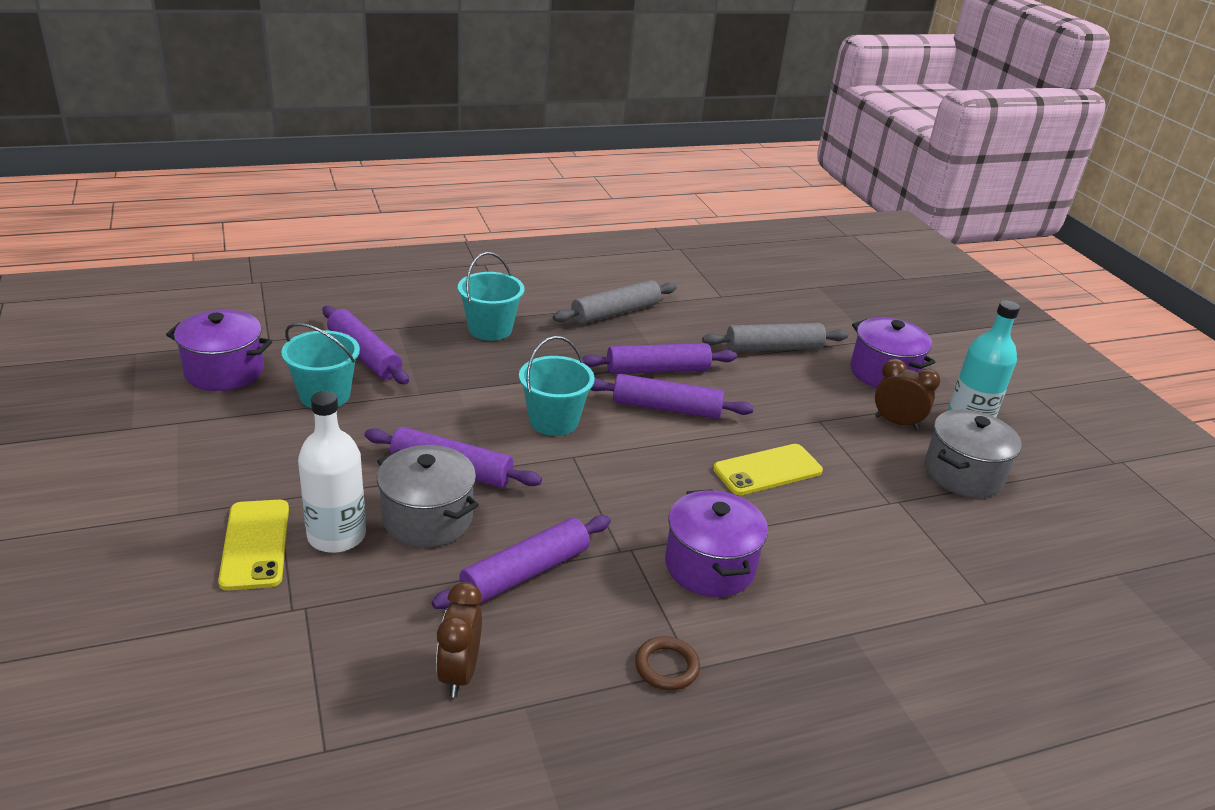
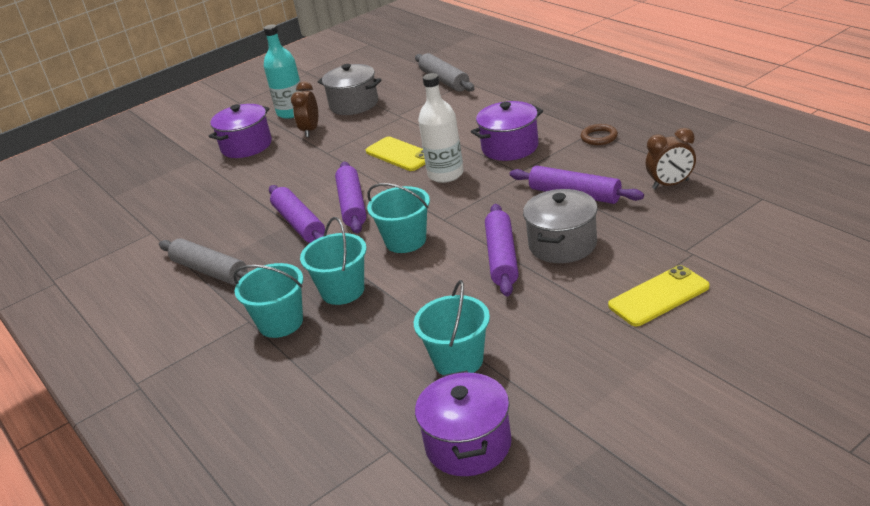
camera: 100 degrees left, 0 degrees up
(336, 536) = (615, 269): white bottle -> white bottle (445, 174)
(364, 355) = (375, 372): purple rolling pin -> none
(503, 366) = (343, 291): none -> turquoise bucket
(773, 348) = (234, 189): grey rolling pin -> grey rolling pin (444, 80)

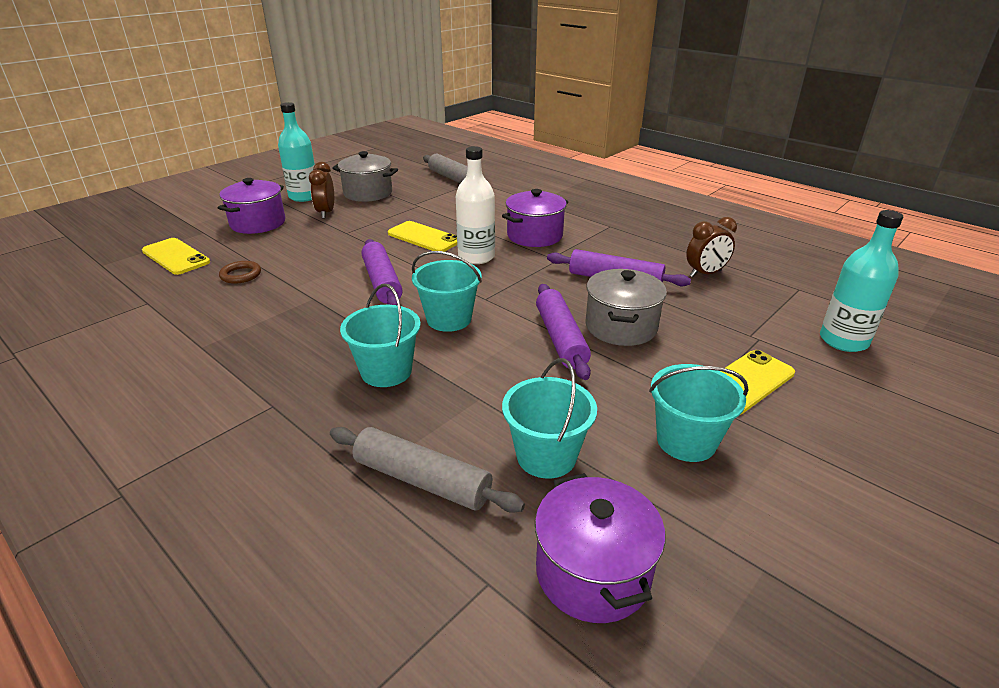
camera: 15 degrees left, 0 degrees up
(174, 185) = (176, 256): none -> yellow phone
(210, 271) = (221, 346): grey rolling pin -> grey rolling pin (422, 480)
(280, 323) = (314, 408): turquoise bucket -> turquoise bucket (686, 441)
(299, 224) = (324, 298): purple rolling pin -> none
(599, 137) = (618, 231): brown ring -> brown ring (241, 275)
(777, 253) = (843, 340): none -> turquoise bottle

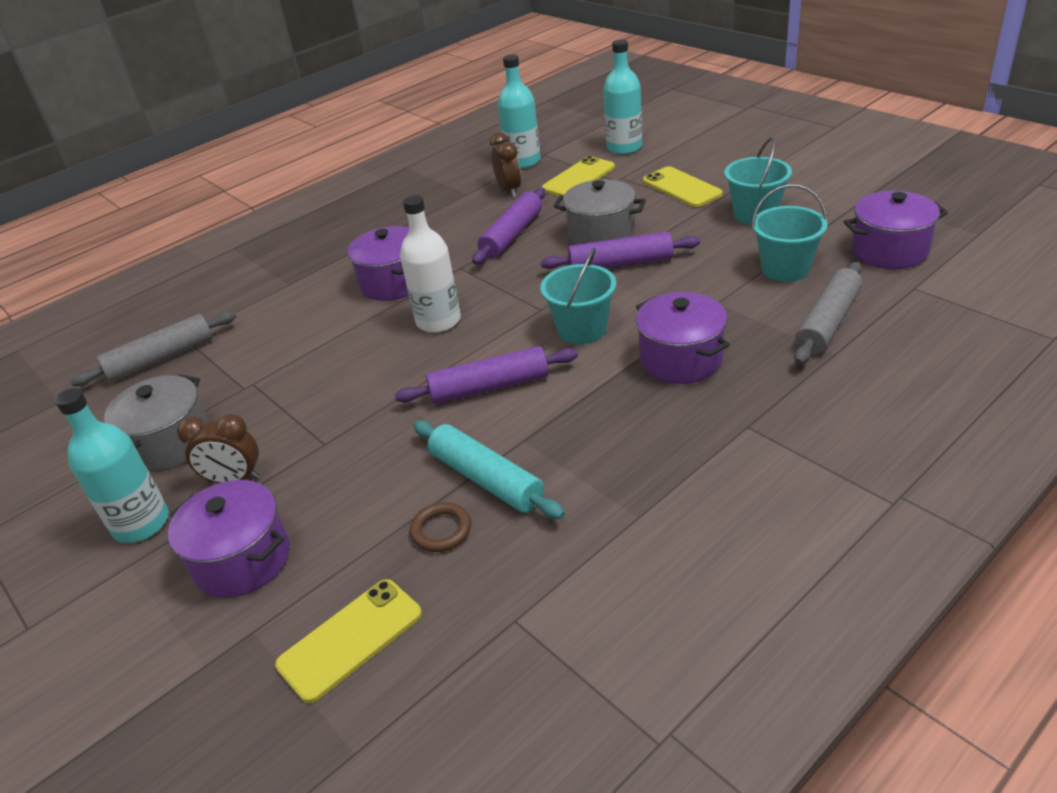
camera: 80 degrees left, 5 degrees up
(279, 287) = (486, 479): none -> turquoise rolling pin
(386, 371) = (681, 359): turquoise bucket -> purple pot
(424, 237) = (368, 367): yellow phone -> yellow phone (578, 178)
(775, 278) = (523, 161): none -> turquoise bottle

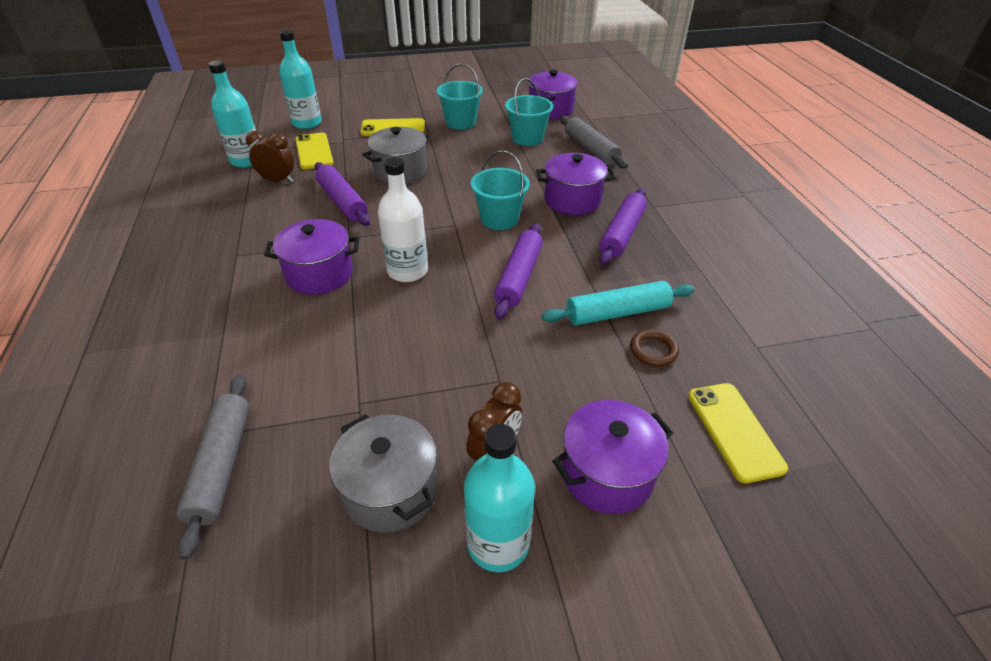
camera: 65 degrees left, 5 degrees up
(620, 264) = (446, 179): purple rolling pin -> purple rolling pin (622, 233)

